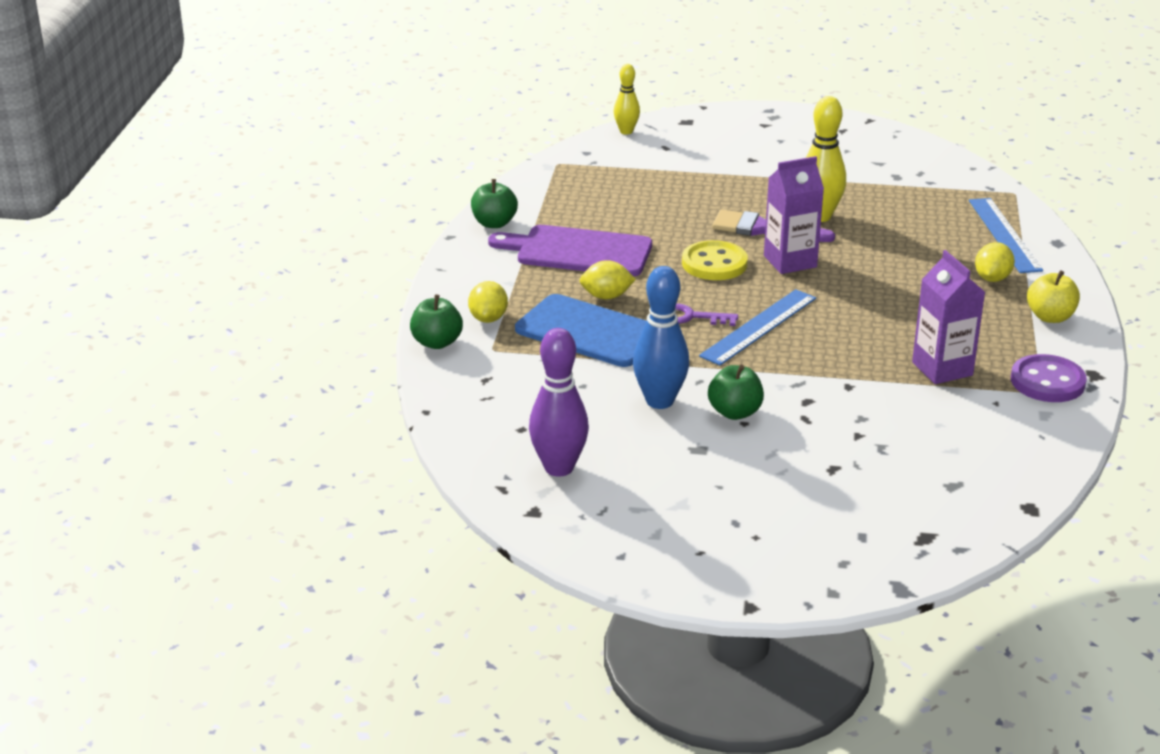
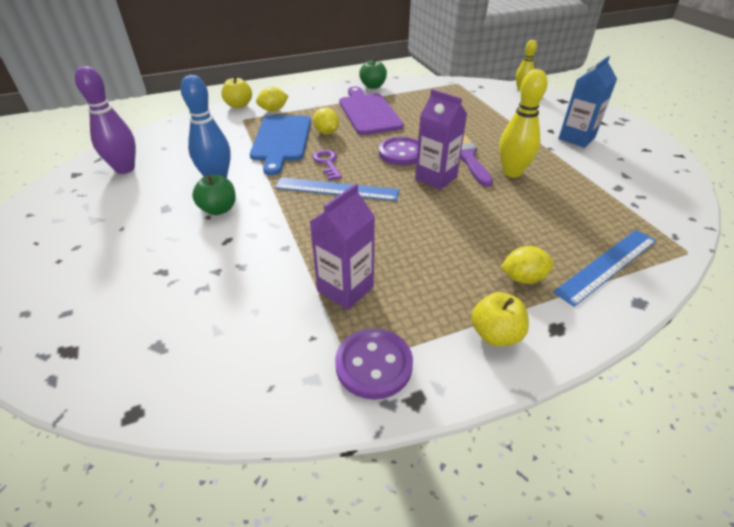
camera: 60 degrees right, 10 degrees up
(437, 342) = (239, 105): green apple -> yellow apple
(714, 263) = (401, 153): yellow button -> purple button
(784, 153) = (576, 138): none -> blue carton

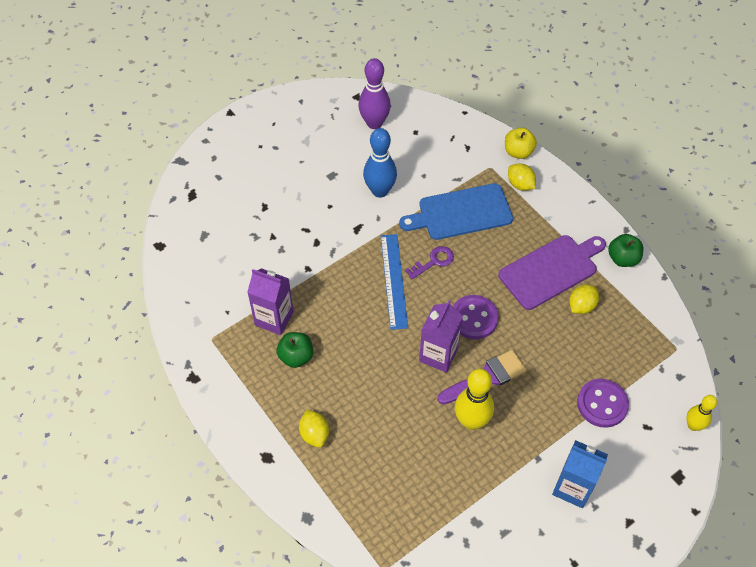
camera: 75 degrees right, 15 degrees up
(218, 209) = (340, 209): green apple -> green apple (296, 356)
(326, 132) = (491, 244): yellow lemon -> yellow lemon (581, 306)
(373, 365) = (213, 350): purple button -> purple button (602, 404)
(495, 334) = (252, 418): yellow apple -> none
(607, 265) = (346, 498): blue ruler -> none

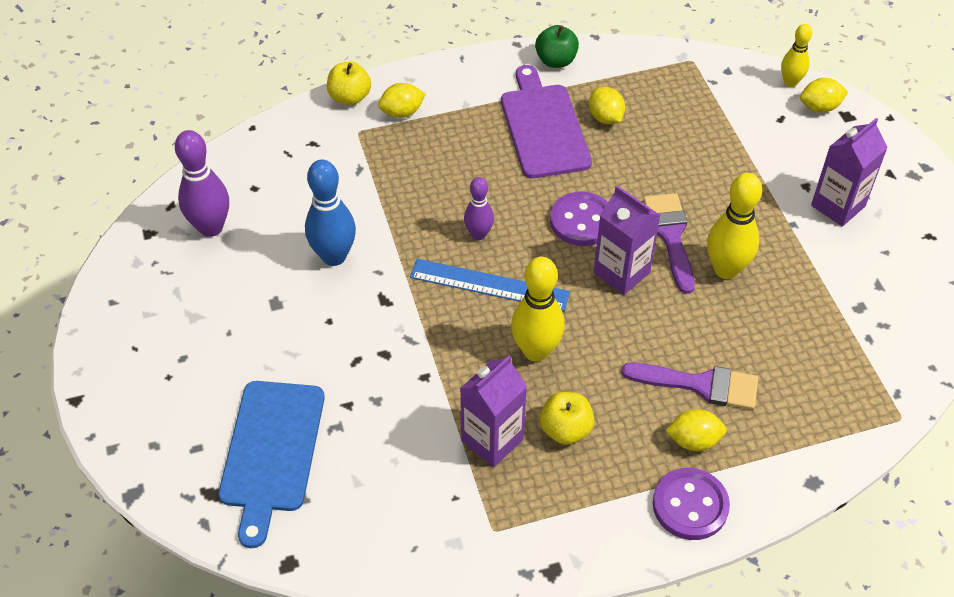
camera: 70 degrees left, 5 degrees down
(296, 356) = (565, 430): green apple -> yellow apple
(351, 322) = (536, 351): none -> yellow bowling pin
(362, 428) = (700, 385): none -> purple brush
(433, 261) = (478, 234): purple key -> purple bowling pin
(461, 213) = (415, 183): blue cutting board -> blue cutting board (271, 451)
(572, 487) = (838, 206): blue carton -> purple carton
(602, 404) = (741, 145): purple button -> purple button (690, 505)
(676, 453) = (819, 107): none -> yellow lemon

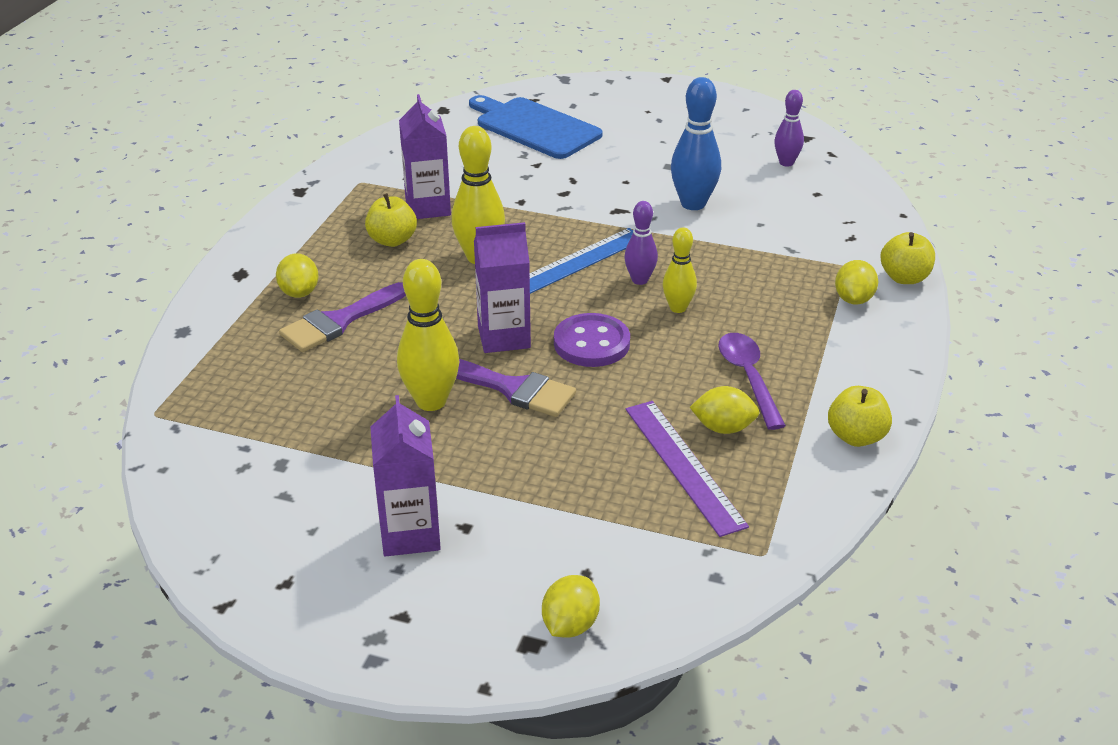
camera: 125 degrees right, 15 degrees down
(211, 227) = (786, 163): purple bowling pin -> purple bowling pin, size x0.61
(543, 127) = (748, 378): purple cutting board -> purple spoon
(556, 61) = (856, 436): green apple -> yellow apple
(657, 120) = (684, 465): none -> purple ruler
(690, 505) = (255, 265): purple button -> none
(693, 440) = (299, 292): yellow lemon -> yellow lemon turned 45 degrees counterclockwise
(790, 82) = (641, 626): yellow bowling pin -> yellow bowling pin (678, 308)

